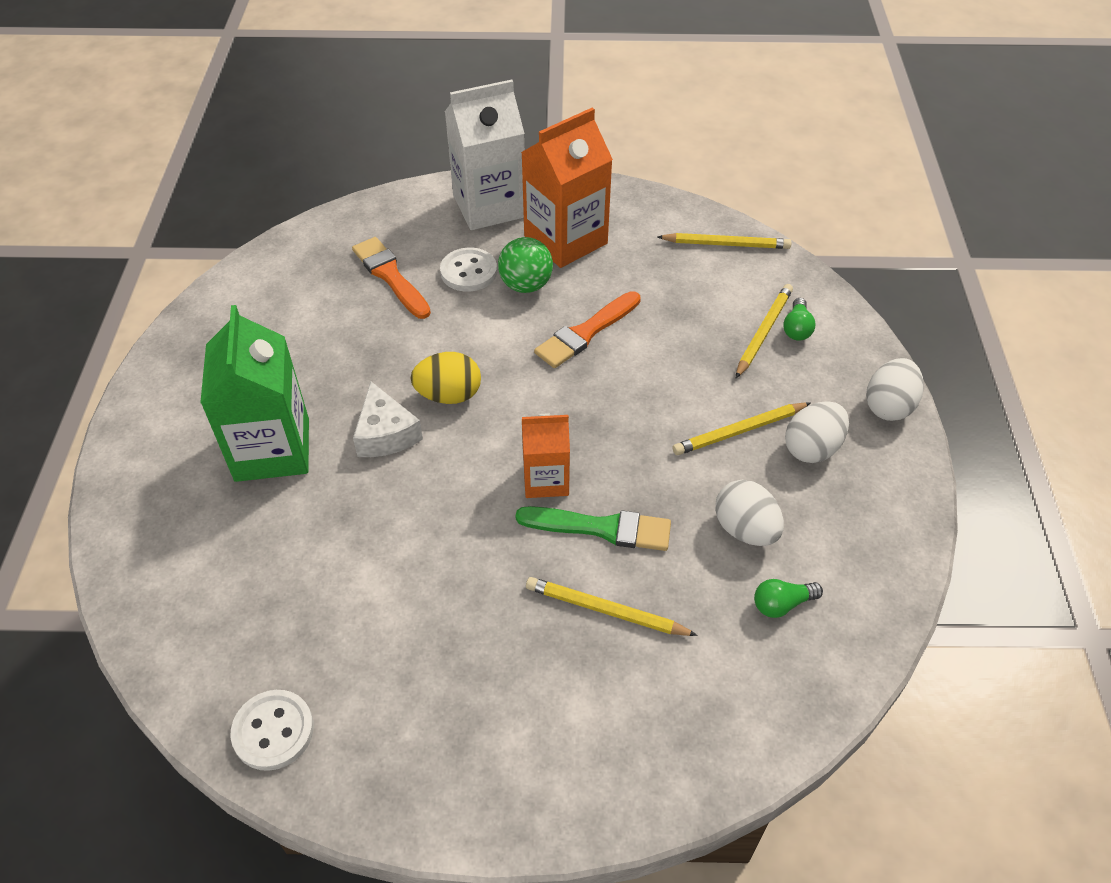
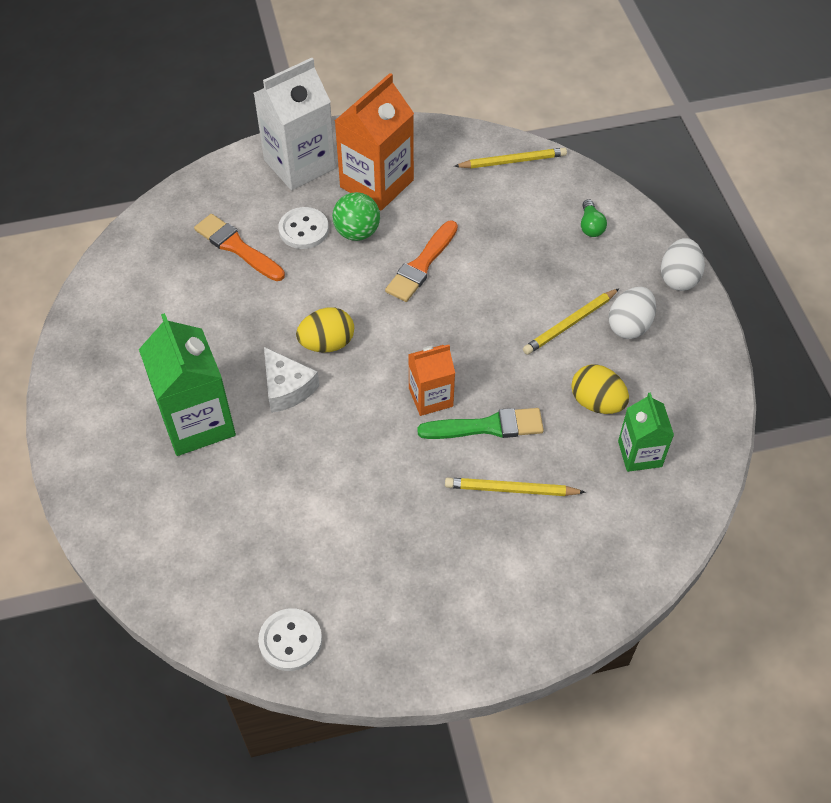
camera: 15 degrees left, 5 degrees up
(745, 529) = (596, 402): white egg -> yellow egg
(763, 332) = (565, 235): yellow pencil -> none
(782, 604) = (639, 454): green light bulb -> green carton

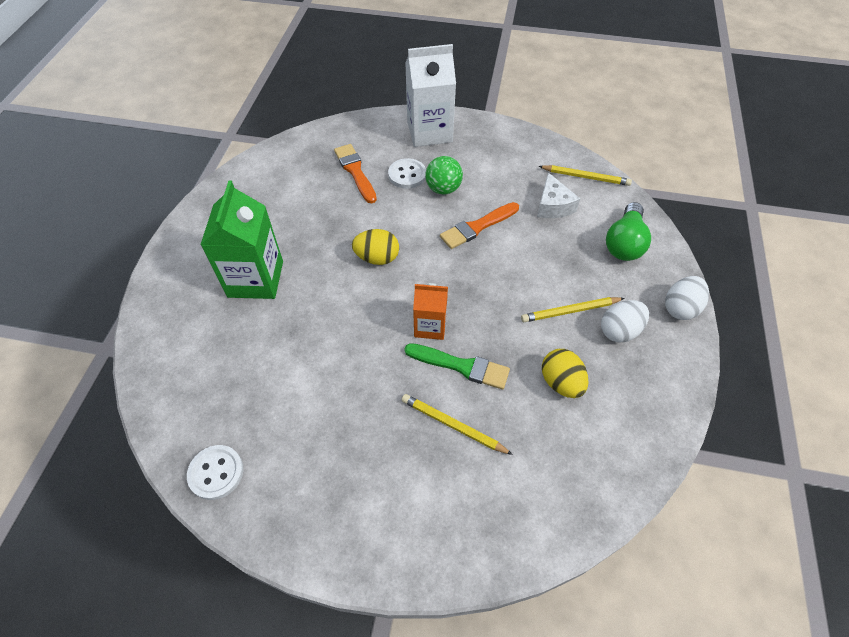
camera: 25 degrees right, 0 degrees up
(287, 388) = (330, 279): white cheese -> white cheese (553, 206)
(376, 183) = (476, 161): orange carton -> none
(590, 226) = (624, 243): green light bulb -> green light bulb, size x1.91
(639, 454) = (577, 441): green carton -> none

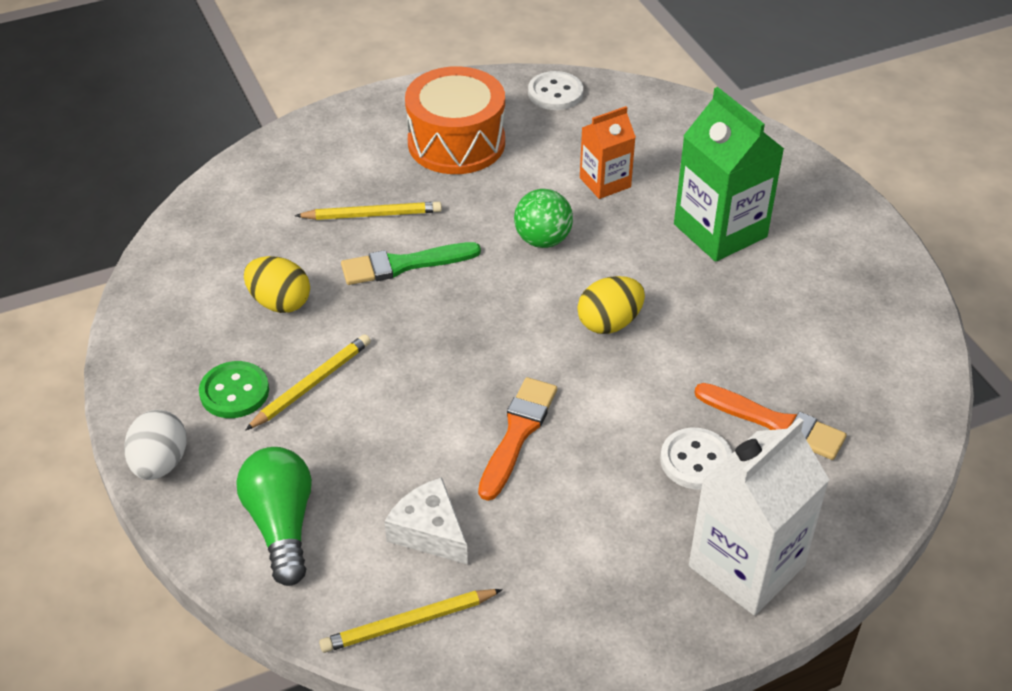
camera: 145 degrees right, 10 degrees down
(338, 464) = (456, 143): none -> orange drum
(430, 326) = (472, 284): orange carton -> orange carton (605, 182)
(443, 189) = (620, 467): green ball -> green ball (543, 240)
(619, 331) = (234, 392): white egg -> green button

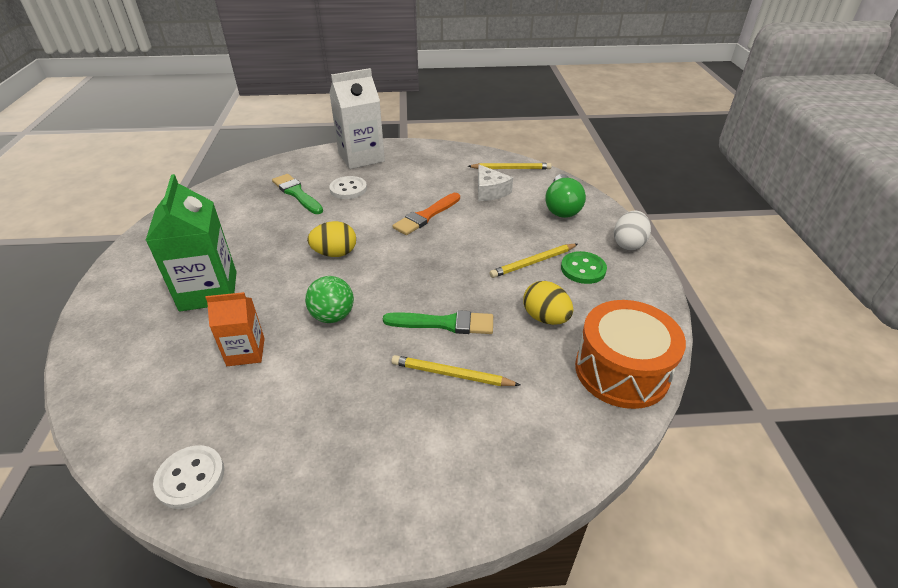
camera: 160 degrees left, 5 degrees down
(456, 143) = (336, 436): orange drum -> orange drum (621, 370)
(775, 423) = (297, 193): orange brush -> green brush

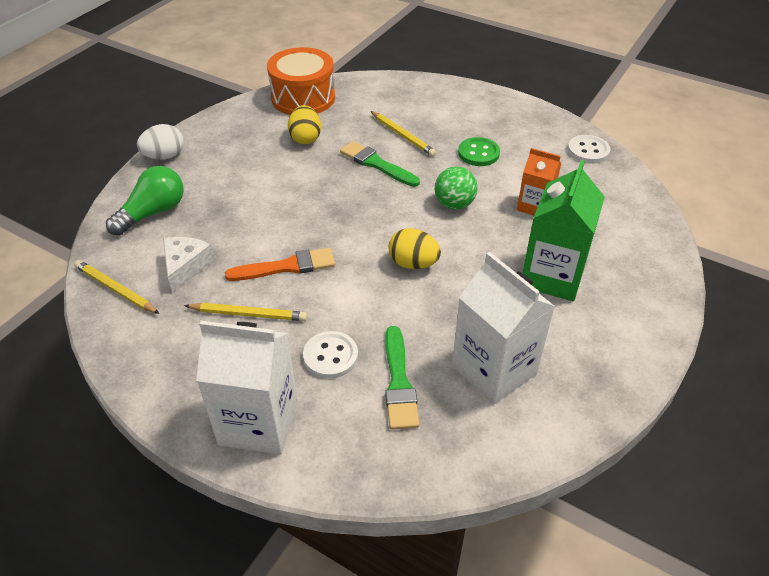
camera: 145 degrees left, 5 degrees up
(237, 219) = (494, 369): none -> white carton
(533, 262) = (257, 176): yellow pencil -> yellow pencil (248, 314)
(583, 269) = (230, 155): green button -> green button (478, 153)

